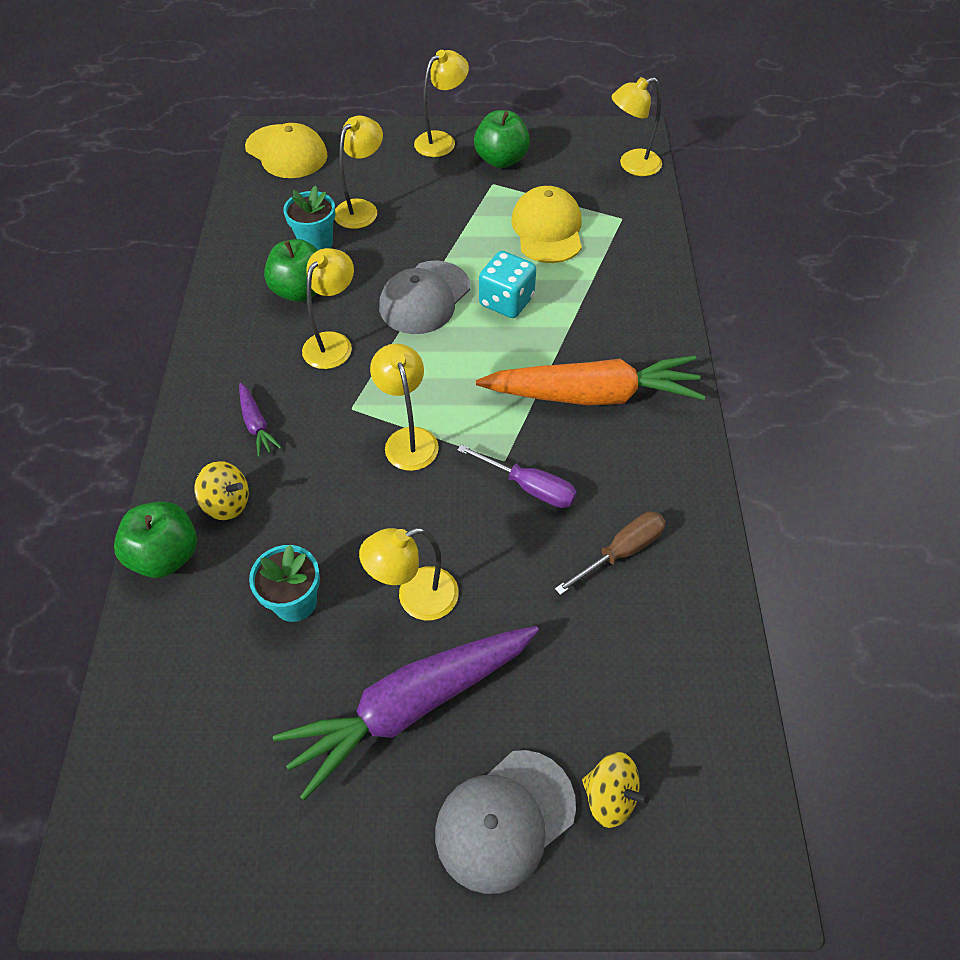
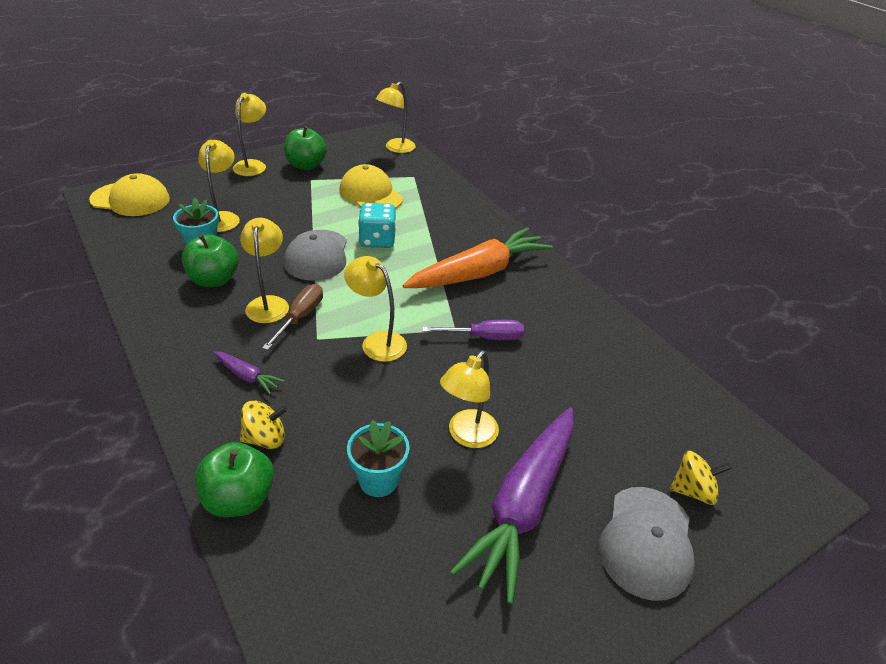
camera: 35 degrees left, 15 degrees down
(621, 551) = (573, 350): brown screwdriver -> brown screwdriver (300, 317)

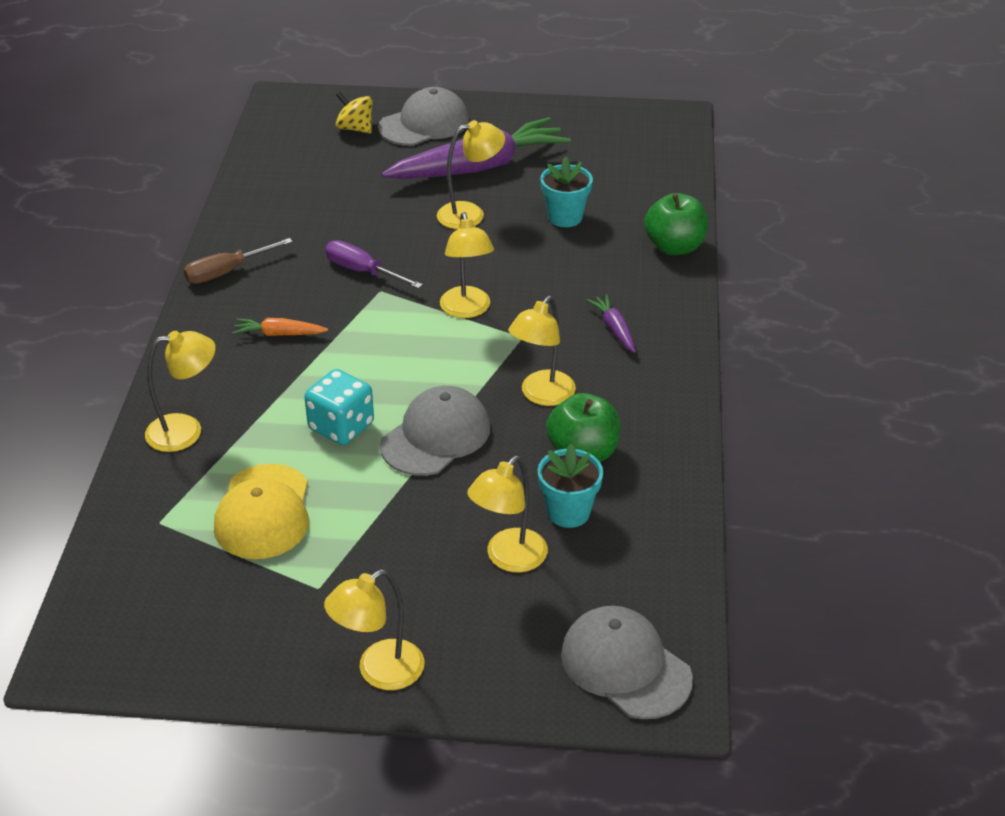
camera: 140 degrees left, 0 degrees up
(130, 199) = (625, 666): yellow cap -> grey cap
(265, 438) = (630, 275): yellow spinning top -> none
(300, 317) = (520, 365): brown screwdriver -> brown screwdriver (226, 272)
(306, 165) = (295, 628): green apple -> none
(396, 148) = (104, 605): yellow lamp -> yellow lamp (186, 431)
(479, 273) = (279, 334): orange carrot -> orange carrot, size x0.42

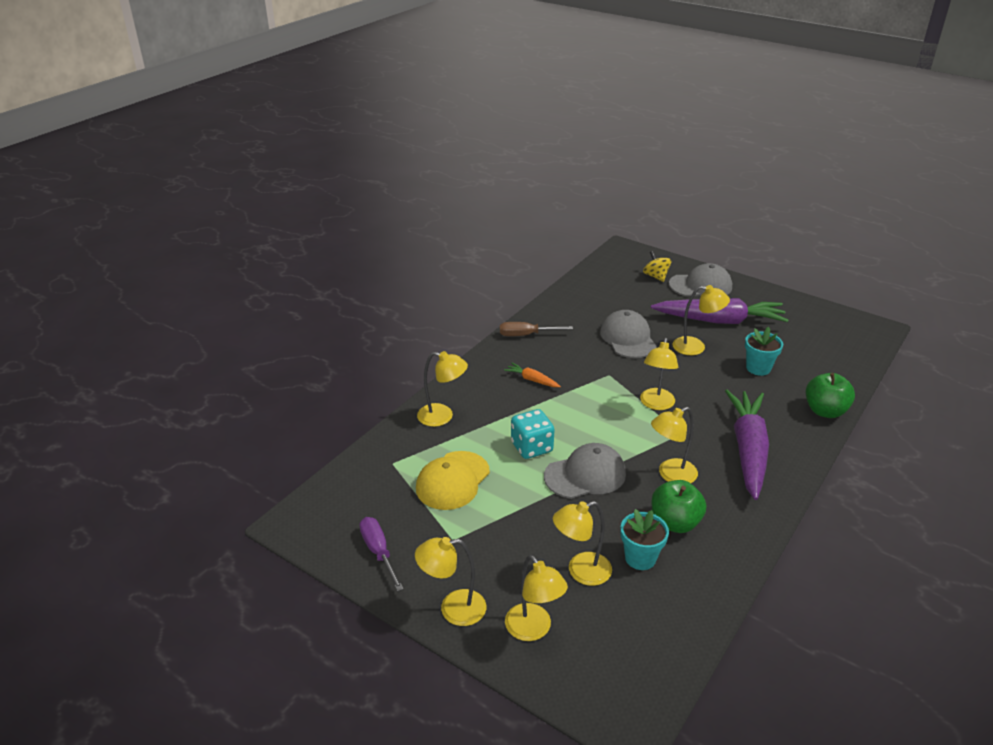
camera: 30 degrees right, 5 degrees down
(362, 271) = (605, 360): purple screwdriver -> purple screwdriver (378, 552)
(496, 652) = (533, 630): none -> yellow lamp
(614, 329) = (748, 450): purple carrot -> purple carrot, size x2.37
(625, 666) = (613, 680): grey cap -> grey cap (628, 338)

